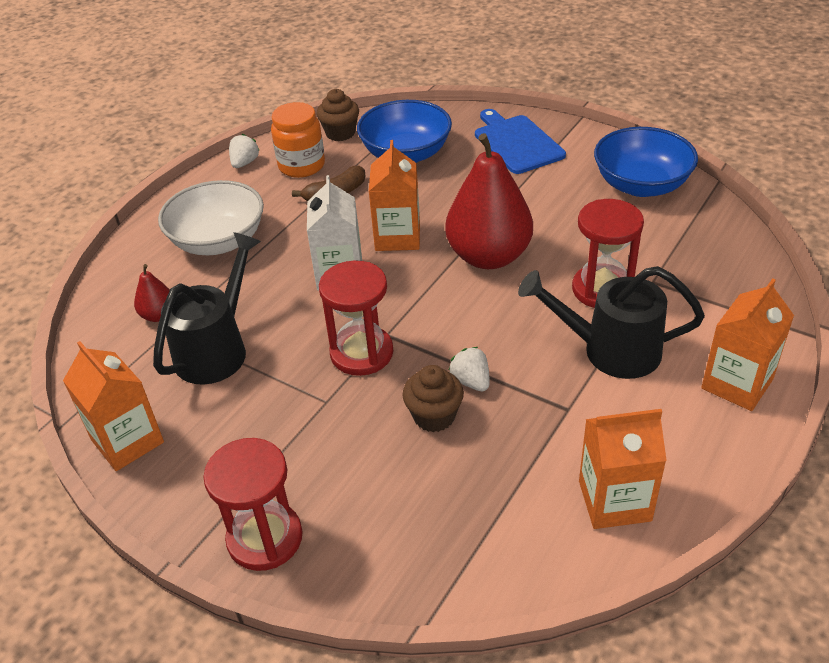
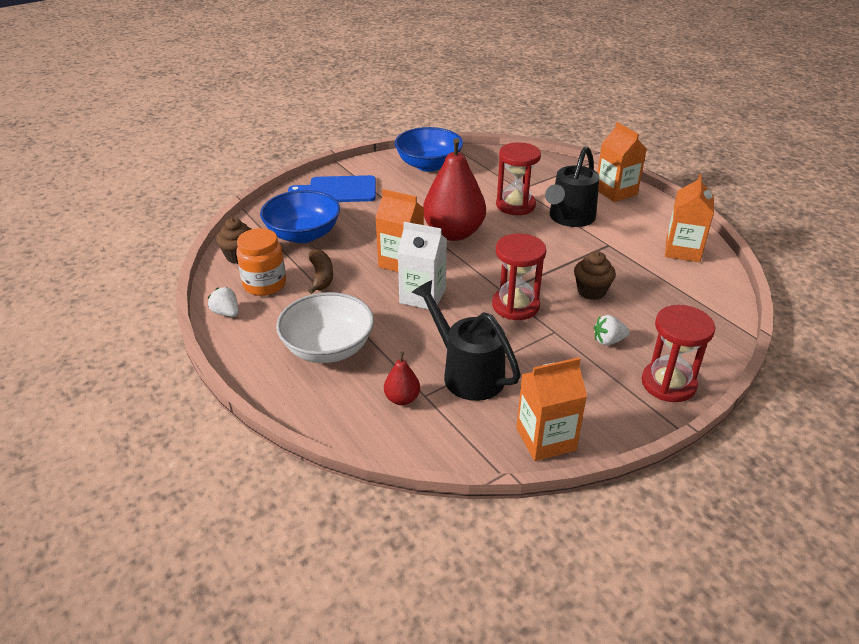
camera: 70 degrees left, 5 degrees down
(471, 381) = (568, 270): white strawberry -> white strawberry (608, 341)

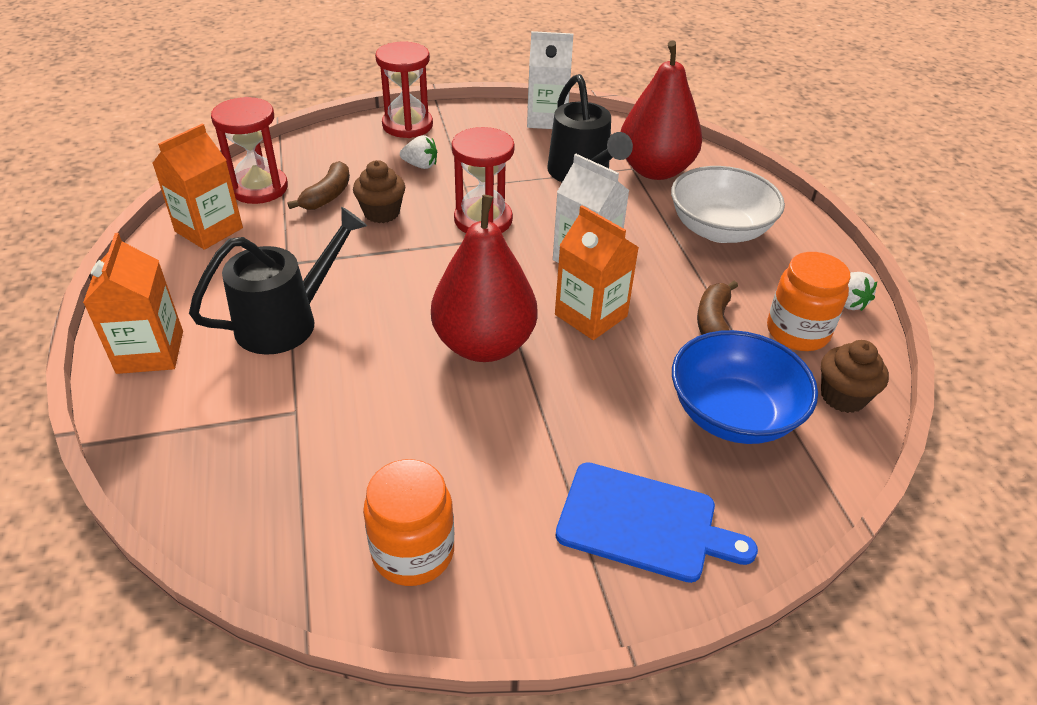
camera: 160 degrees left, 5 degrees up
(402, 399) = (655, 170): red pear -> red pear, size x2.25
(428, 165) = (413, 552): blue bowl -> orange jar
(515, 205) = (341, 373): red hourglass -> red hourglass (259, 188)
(546, 439) = (547, 119): orange carton -> white carton
(644, 293) = (327, 196): none -> brown banana

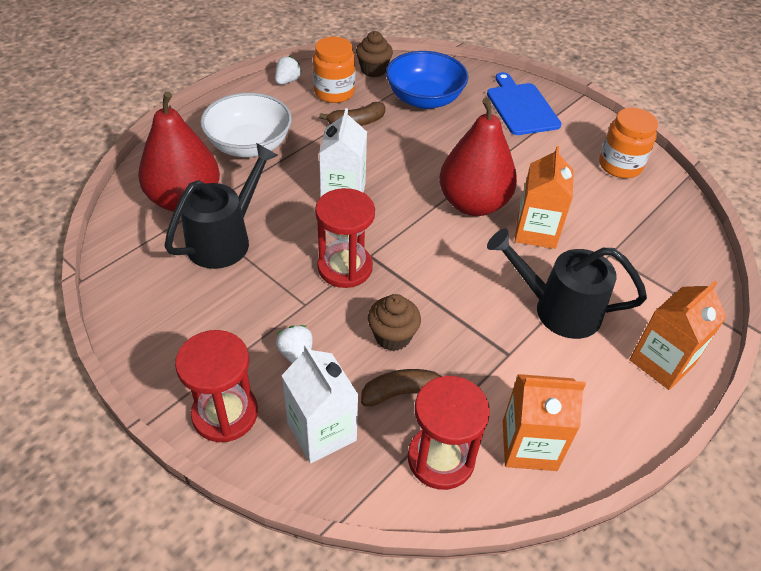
camera: 125 degrees left, 5 degrees up
(547, 119) = (133, 304): white carton -> white carton (321, 431)
(591, 315) = (400, 171): orange carton -> orange carton (536, 231)

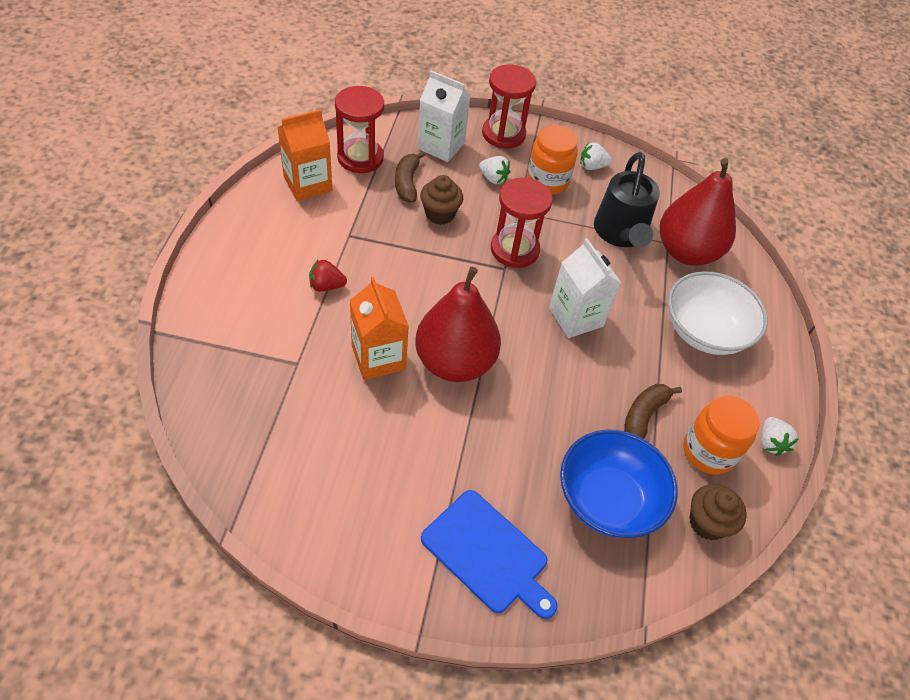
camera: 145 degrees right, 5 degrees up
(167, 320) = (592, 166): none -> white strawberry
(403, 393) = (407, 183): brown banana -> brown banana turned 135 degrees clockwise
(557, 309) = (326, 286): black watering can -> red strawberry
(620, 165) = (321, 503): orange jar -> orange jar (547, 181)
(661, 362) = (225, 276): orange carton -> none

